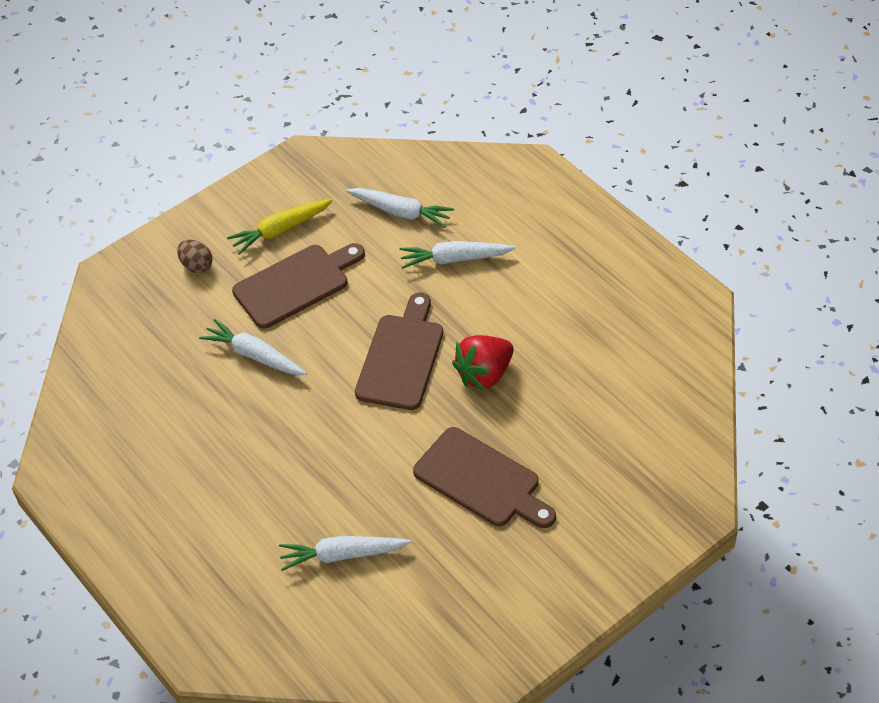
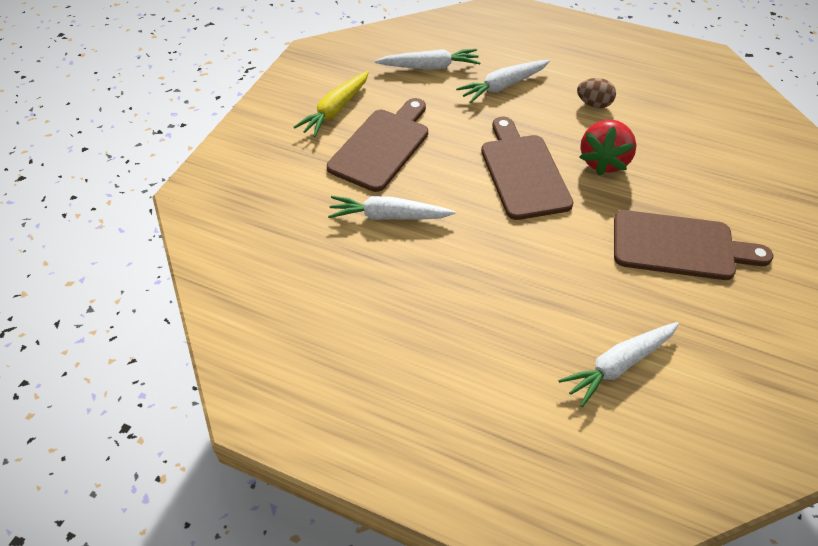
camera: 30 degrees left, 0 degrees up
(196, 265) = (276, 161): brown egg -> brown egg (593, 104)

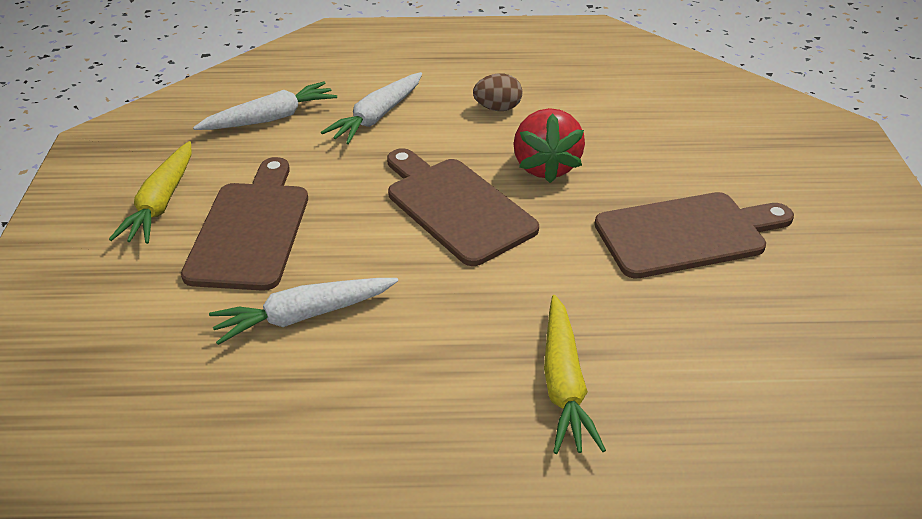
camera: 25 degrees left, 10 degrees down
(529, 319) = (564, 384): none -> yellow carrot
(618, 365) = (705, 400): white carrot -> none

